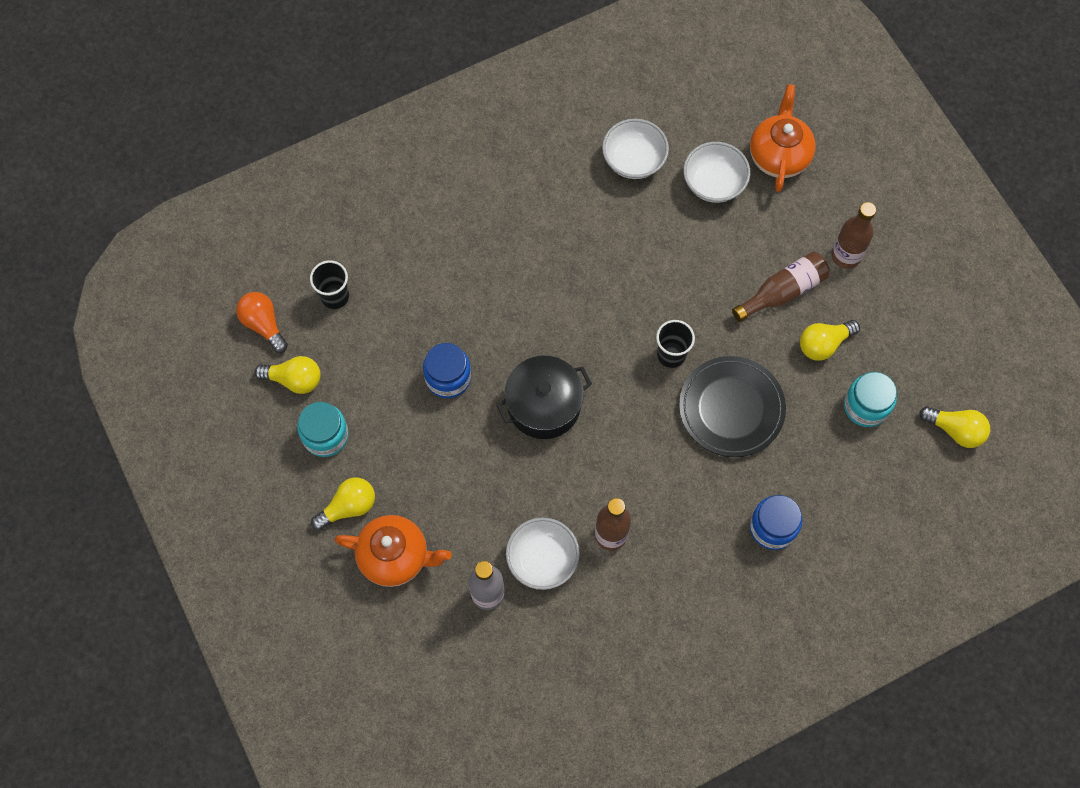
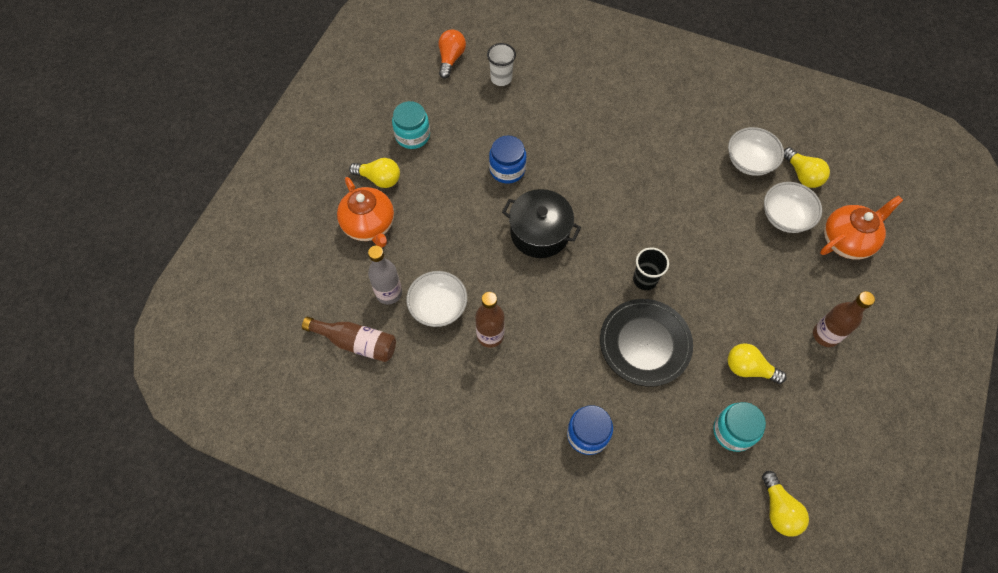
camera: 50 degrees right, 5 degrees down
(294, 380) = (432, 96): yellow light bulb -> yellow light bulb (802, 175)
(335, 296) = (501, 78): black cup -> white cup
(783, 292) = (757, 314): brown bottle -> brown bottle (356, 342)

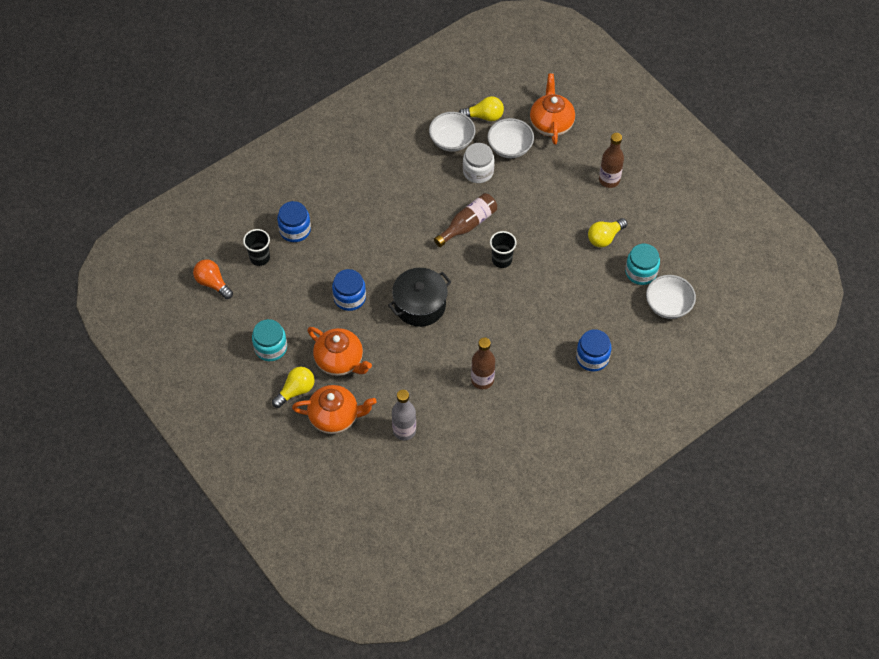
camera: 60 degrees left, 5 degrees down
(356, 342) = (431, 471): brown bottle -> brown bottle (468, 224)
(433, 198) = (340, 361): none -> orange teapot
(438, 307) = (438, 403): white bowl -> white bowl (668, 305)
(501, 78) = (259, 258): white cup -> black cup
(550, 89) = (295, 230): none -> blue jar
(645, 344) = (549, 287): black plate -> none
(732, 203) = (478, 171): none -> white jar
(778, 509) = (704, 278): yellow light bulb -> none

